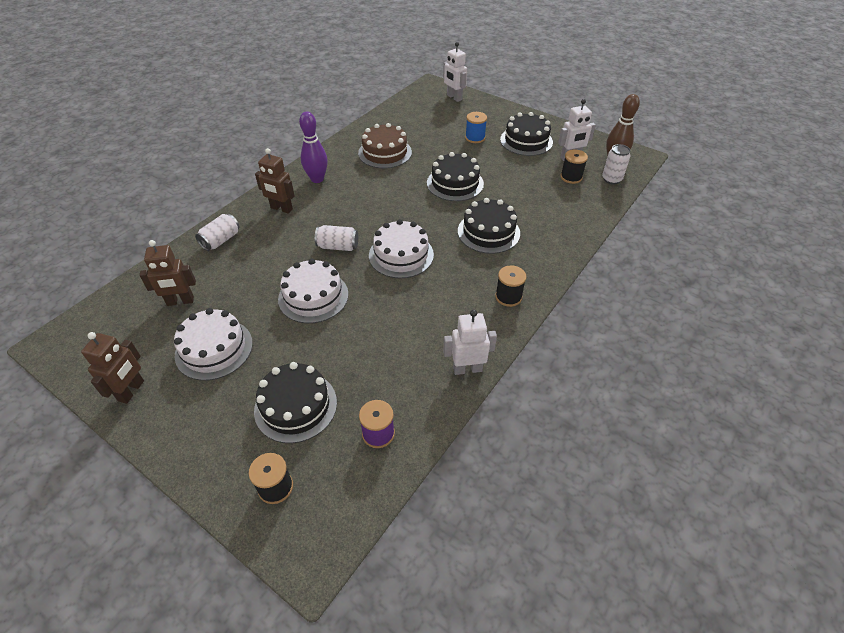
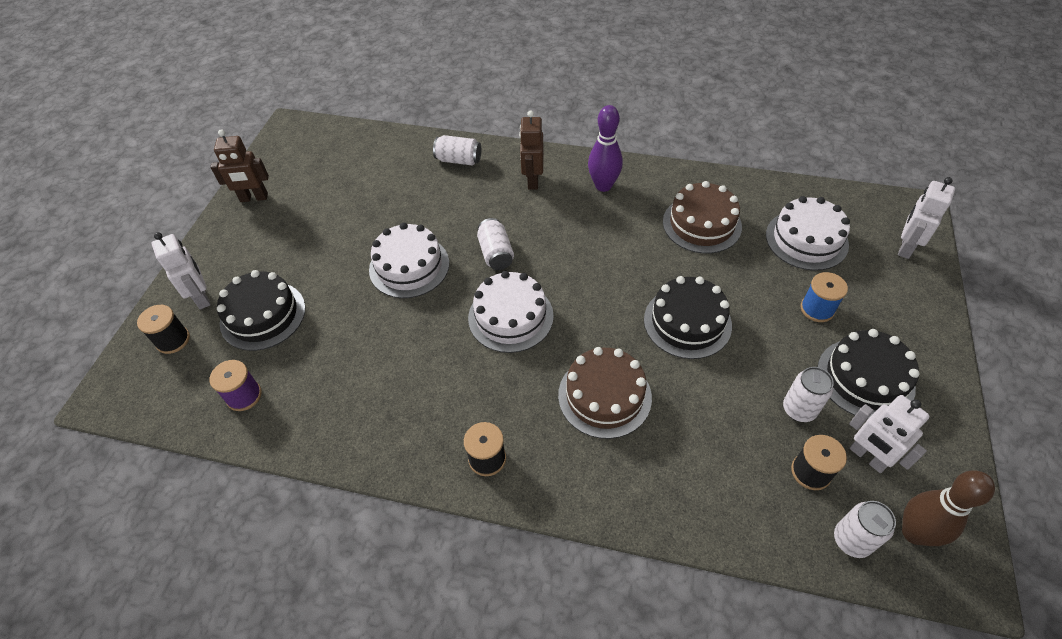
camera: 70 degrees right, 5 degrees up
(180, 301) = (364, 174): brown robot -> none
(214, 349) = (314, 225): white cake -> white cake (806, 239)
(467, 369) = (350, 449): white robot -> white robot (202, 297)
(488, 232) = (604, 396): black cake -> brown cake
(534, 167) = (799, 409): none -> white can

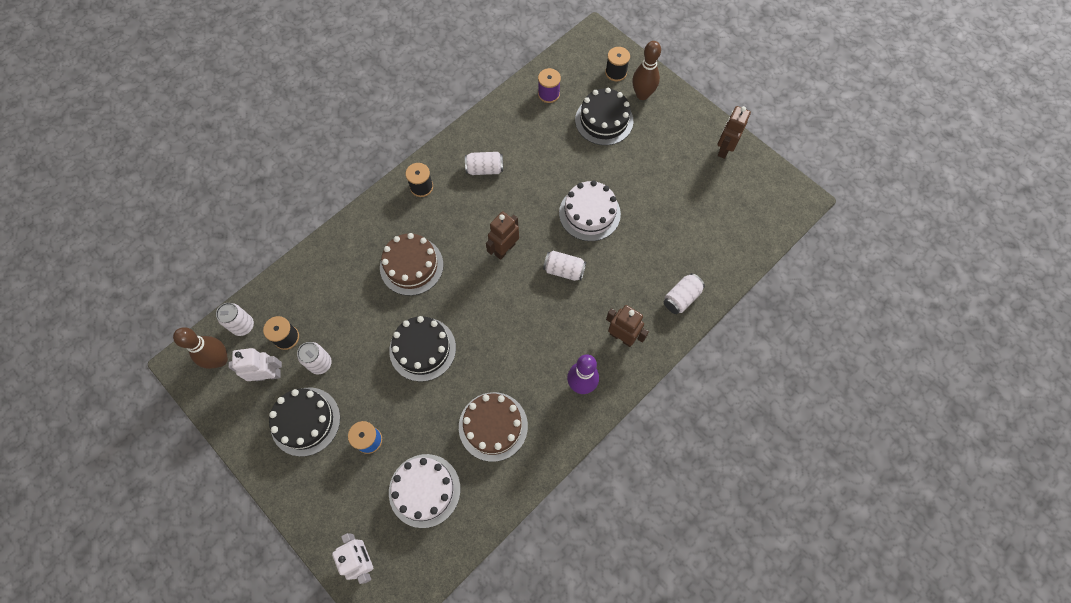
camera: 120 degrees right, 15 degrees up
(202, 297) = (642, 95): white robot -> brown bowling pin
(411, 400) = (485, 169): none -> white can
(510, 317) = (504, 249): white cake -> brown robot

